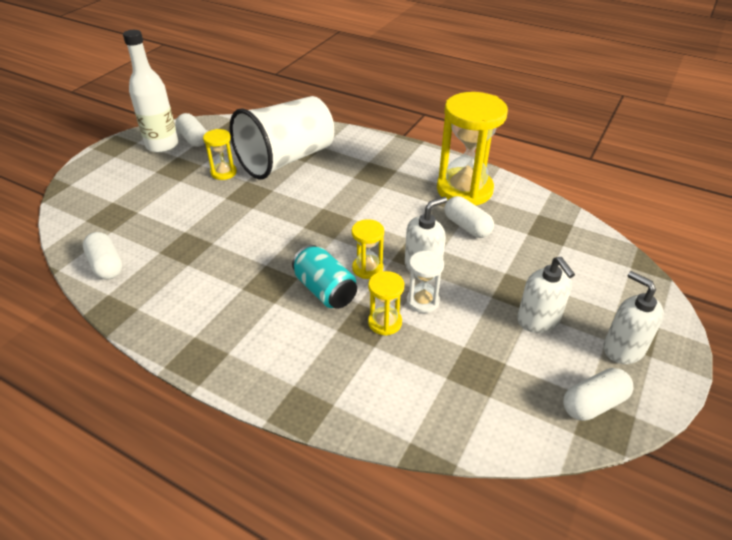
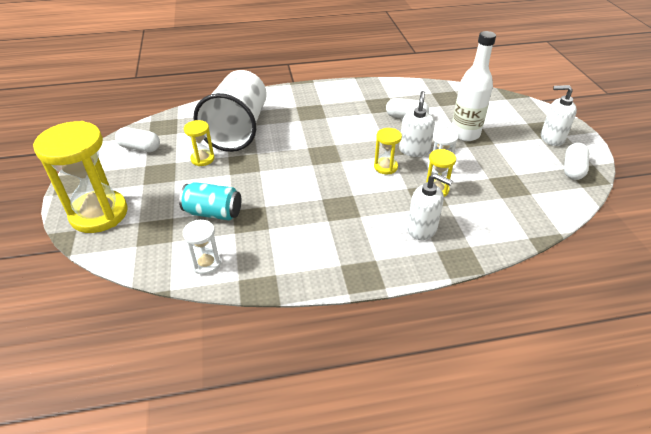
camera: 40 degrees left, 0 degrees up
(106, 265) = (206, 264): white capsule -> white hourglass
(162, 145) = (119, 164): white bottle -> white bottle (465, 134)
(325, 290) = (380, 192): turquoise can -> turquoise can (213, 213)
(464, 190) = (376, 97): yellow hourglass -> yellow hourglass (99, 214)
(538, 320) = (503, 146): white soap dispenser -> white soap dispenser (422, 229)

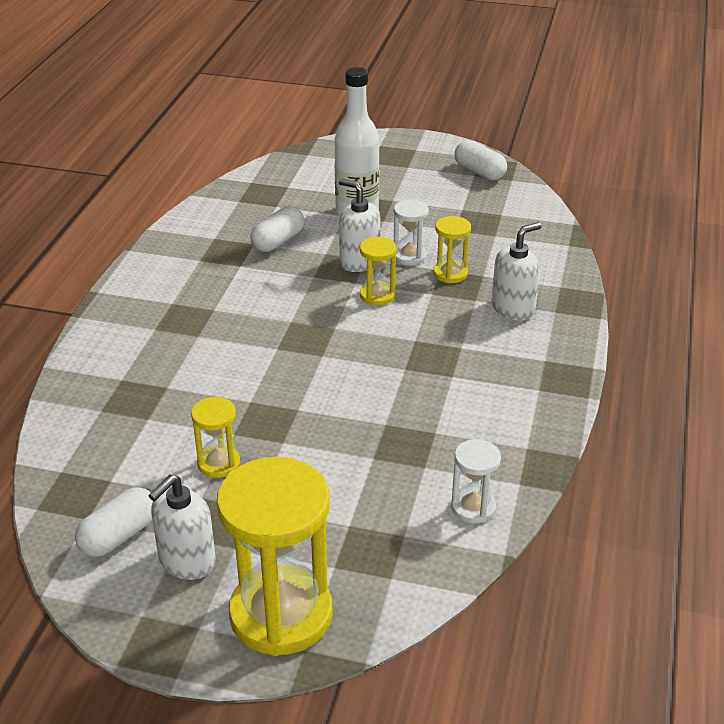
camera: 65 degrees left, 5 degrees down
(213, 213) = (366, 479): turquoise can -> none
(238, 130) = (166, 406): white cup -> none
(552, 138) = (414, 160): white soap dispenser -> white soap dispenser (187, 561)

